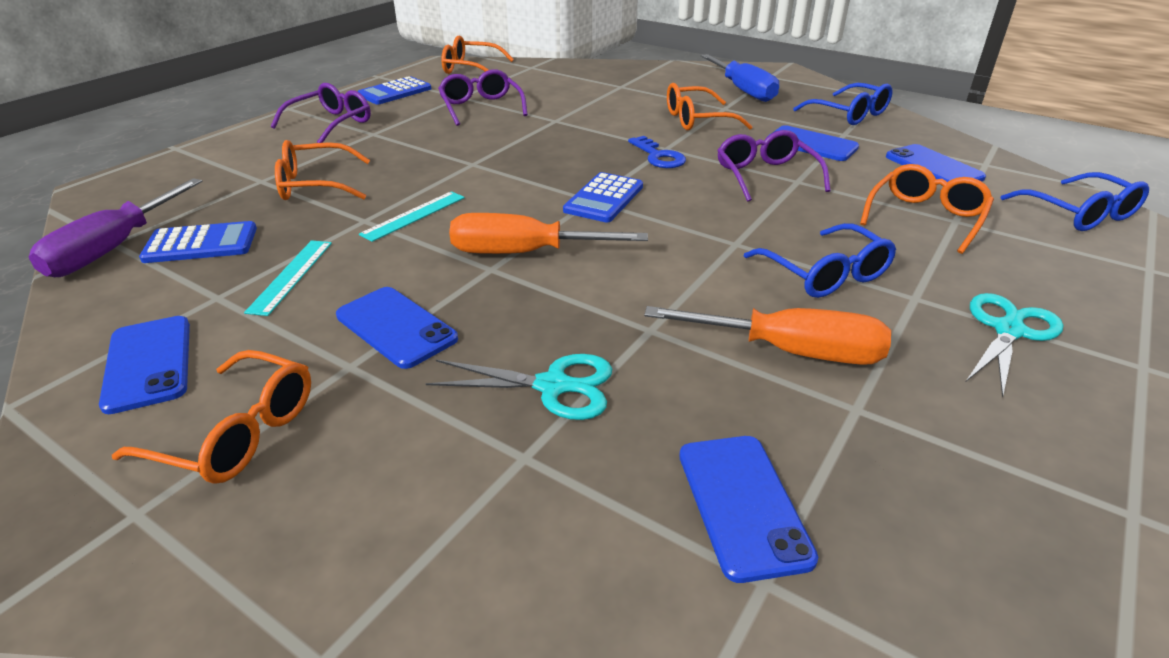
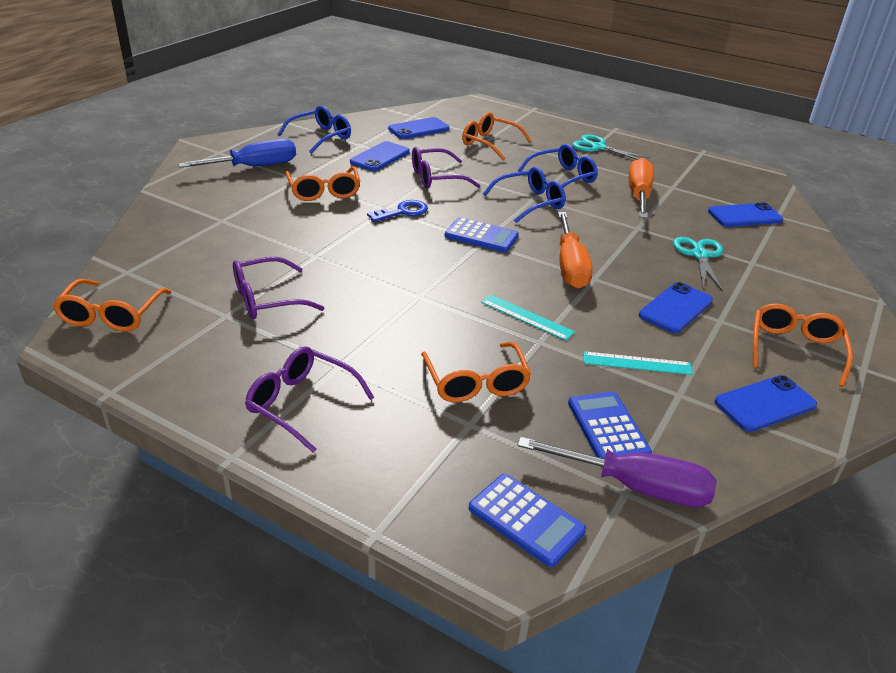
camera: 95 degrees left, 0 degrees up
(395, 92) = (190, 368): blue calculator -> blue calculator (526, 520)
(1079, 214) = (477, 109): blue glasses -> blue glasses (530, 202)

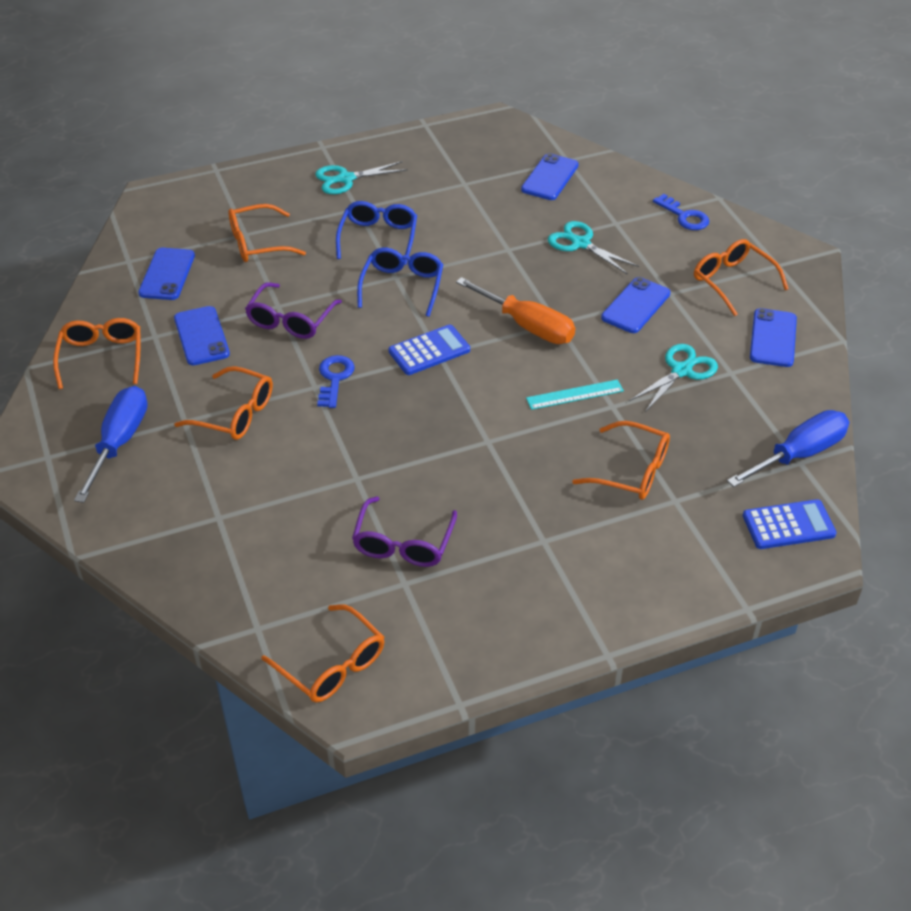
camera: 50 degrees left, 10 degrees up
(301, 403) = (575, 585): purple glasses -> none
(321, 137) = (102, 357): blue glasses -> orange glasses
(608, 428) = (736, 431): blue calculator -> none
(635, 487) = (799, 454): purple screwdriver -> blue screwdriver
(637, 363) = (681, 371): turquoise ruler -> turquoise scissors
(639, 195) = (457, 212): orange screwdriver -> none
(675, 308) = (635, 306): blue phone -> blue phone turned 45 degrees clockwise
(823, 292) = (684, 216): none -> blue key

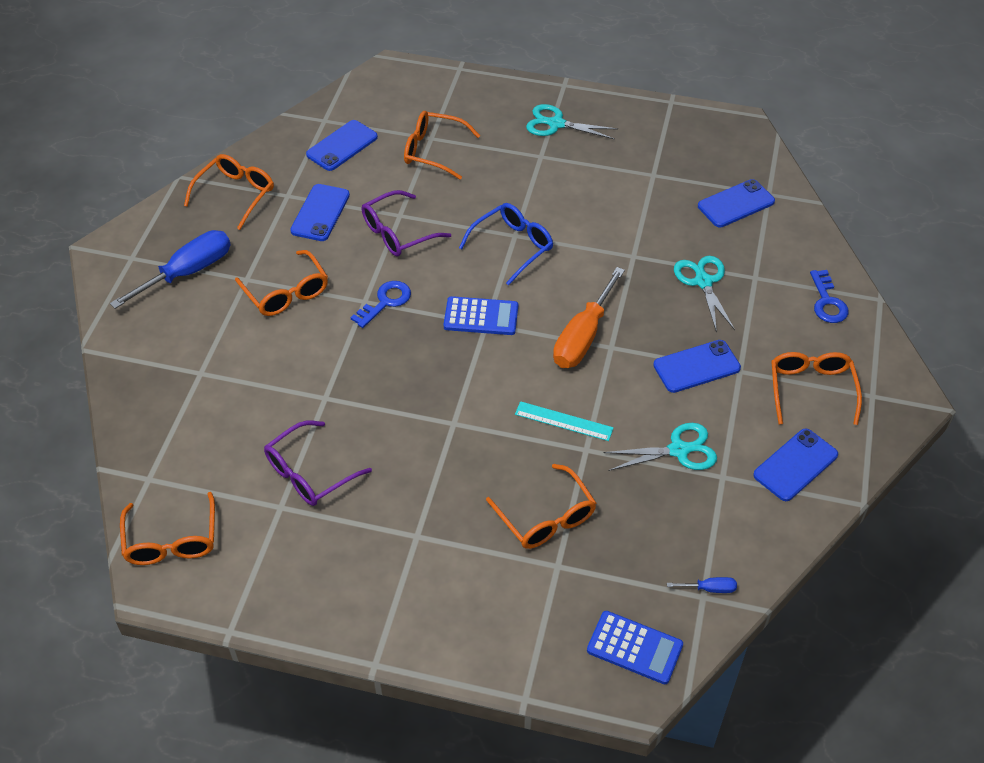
camera: 35 degrees right, 5 degrees up
(378, 238) = (533, 192): blue glasses -> none
(527, 326) = (583, 336): orange screwdriver -> orange screwdriver turned 45 degrees clockwise
(799, 454) = (709, 589): blue screwdriver -> blue screwdriver, size x0.43

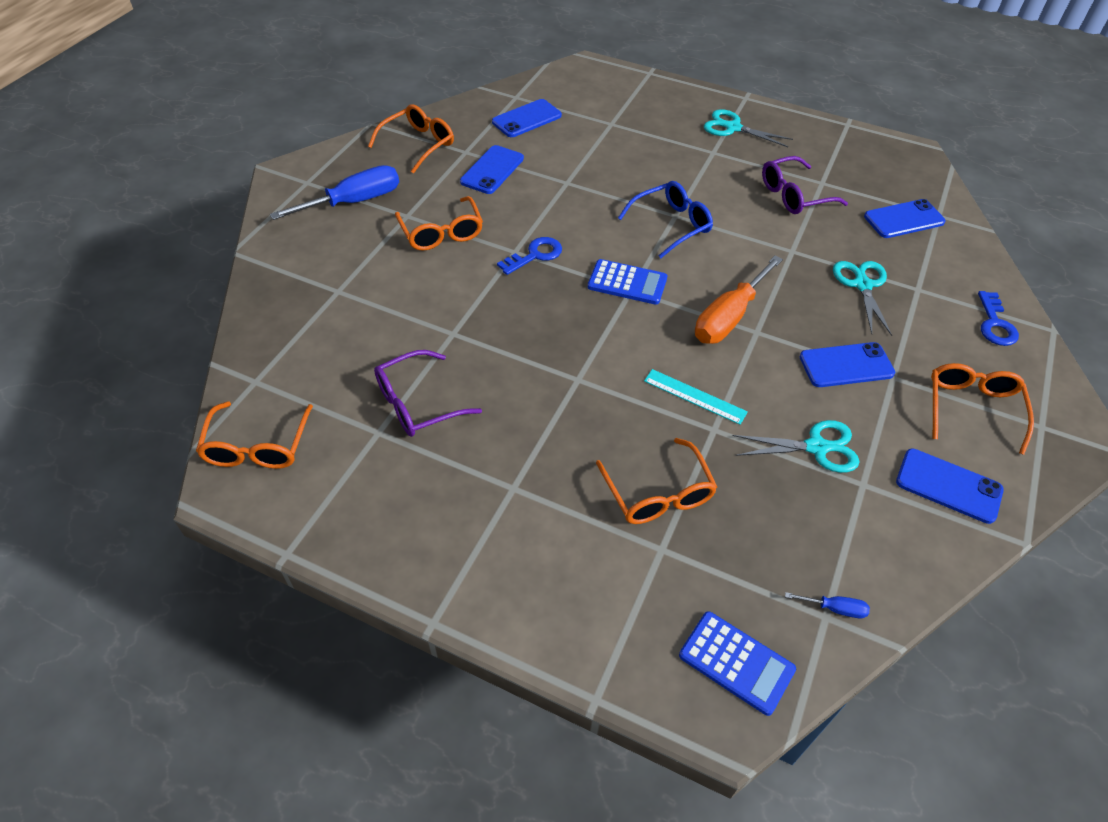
camera: 10 degrees right, 0 degrees up
(397, 233) = (561, 197): purple glasses -> purple glasses (794, 195)
(433, 151) = (611, 134): orange glasses -> none
(795, 465) = (948, 486): blue phone -> blue phone turned 60 degrees clockwise

